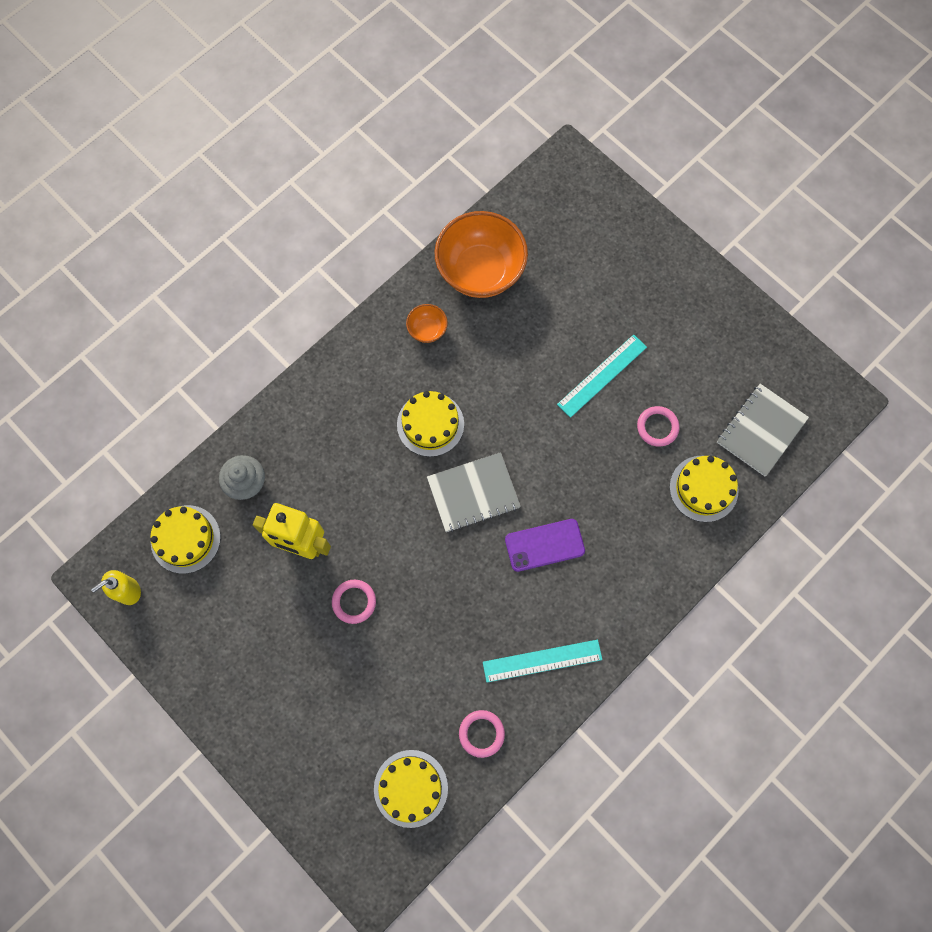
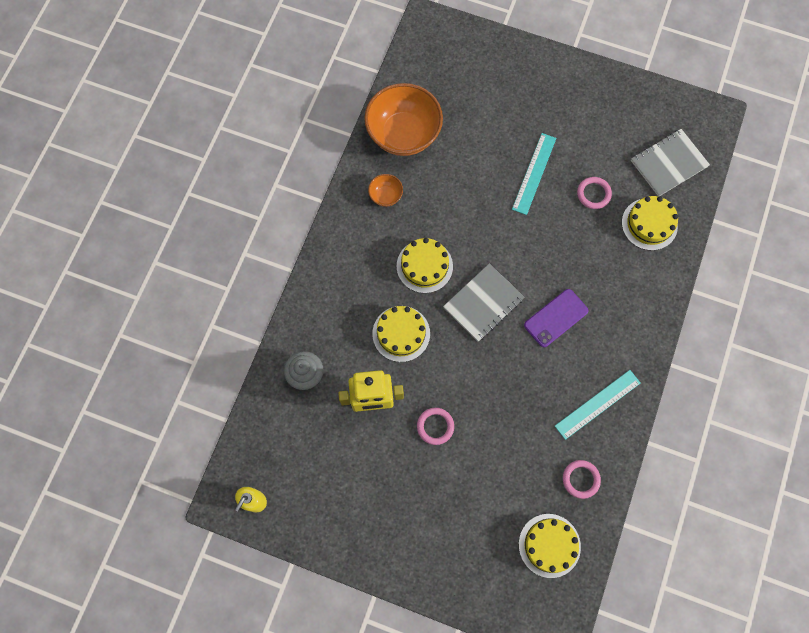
camera: 25 degrees left, 0 degrees up
(185, 539) = (279, 439): yellow cake -> yellow cake (401, 333)
(761, 430) = (669, 163): grey notebook -> grey notebook turned 45 degrees clockwise

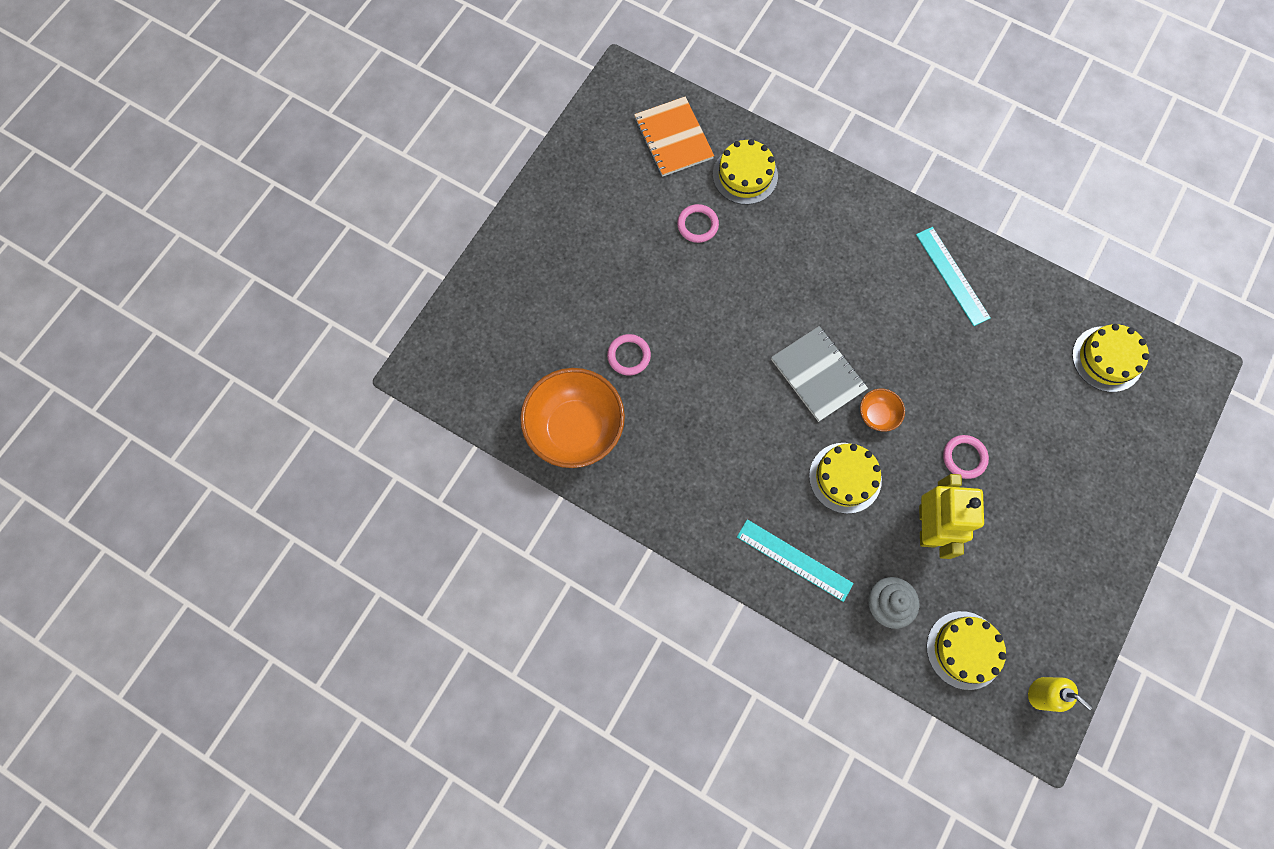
camera: 80 degrees left, 0 degrees up
(385, 196) = (658, 465): orange bowl -> orange bowl (877, 415)
(424, 266) = (761, 434): yellow cake -> yellow cake (964, 650)
(534, 173) = (659, 284): turquoise ruler -> turquoise ruler (794, 560)
(555, 318) = (846, 298): purple phone -> none
(581, 479) = (1035, 311): pink ring -> pink ring (629, 356)
(669, 163) = (673, 138): grey notebook -> orange notebook

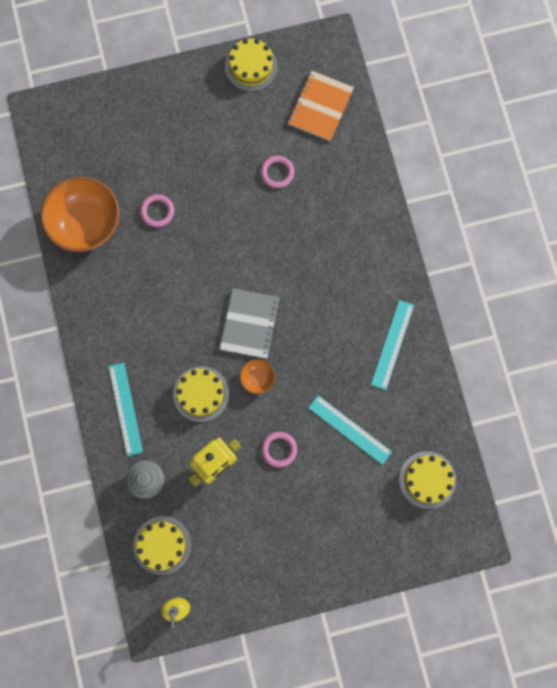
camera: 45 degrees right, 5 degrees up
(745, 175) = (338, 169): yellow cake -> yellow cake (251, 66)
(1000, 380) = (350, 429): none -> turquoise ruler

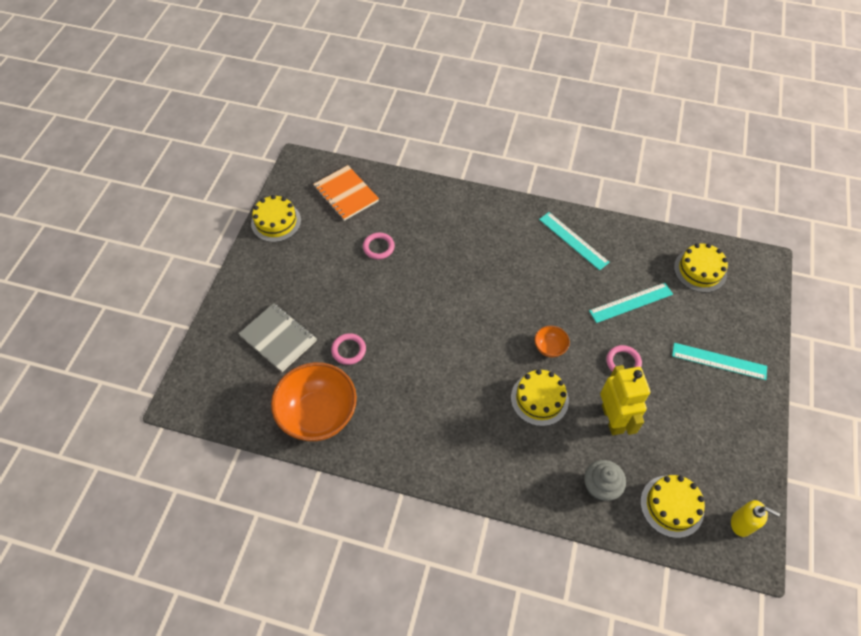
camera: 60 degrees left, 20 degrees down
(125, 409) = (519, 471): turquoise ruler -> turquoise ruler (719, 361)
(249, 324) = (497, 330): grey notebook -> grey notebook (278, 338)

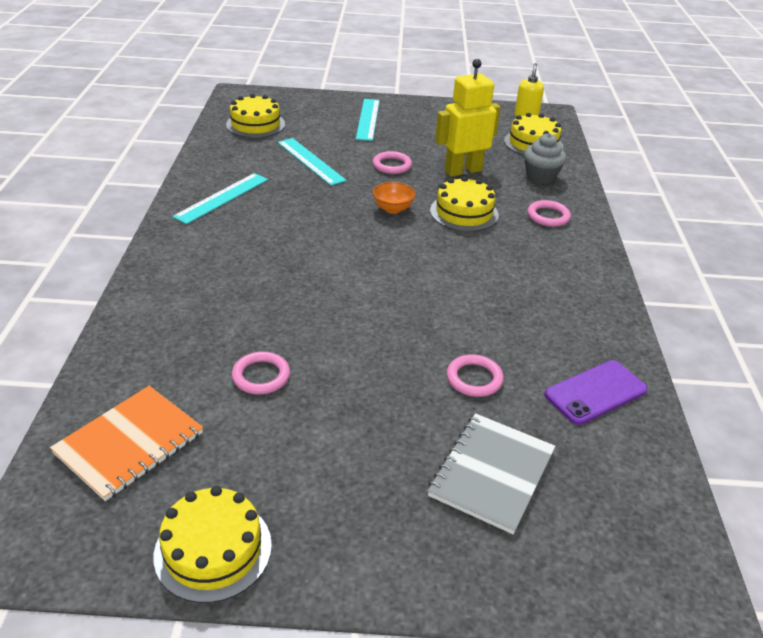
camera: 105 degrees left, 20 degrees down
(318, 414) = (595, 392): orange bowl -> purple phone
(528, 466) = (548, 216): none -> pink ring

